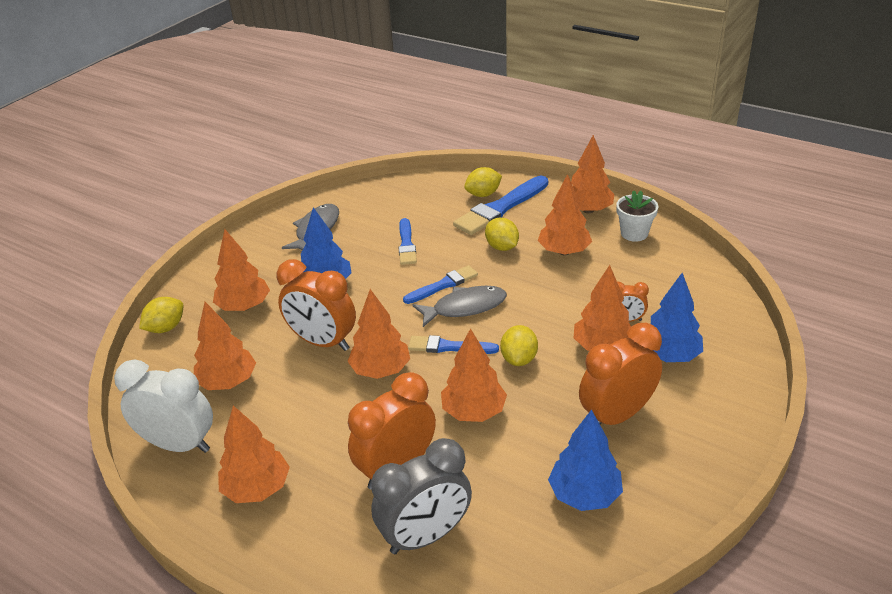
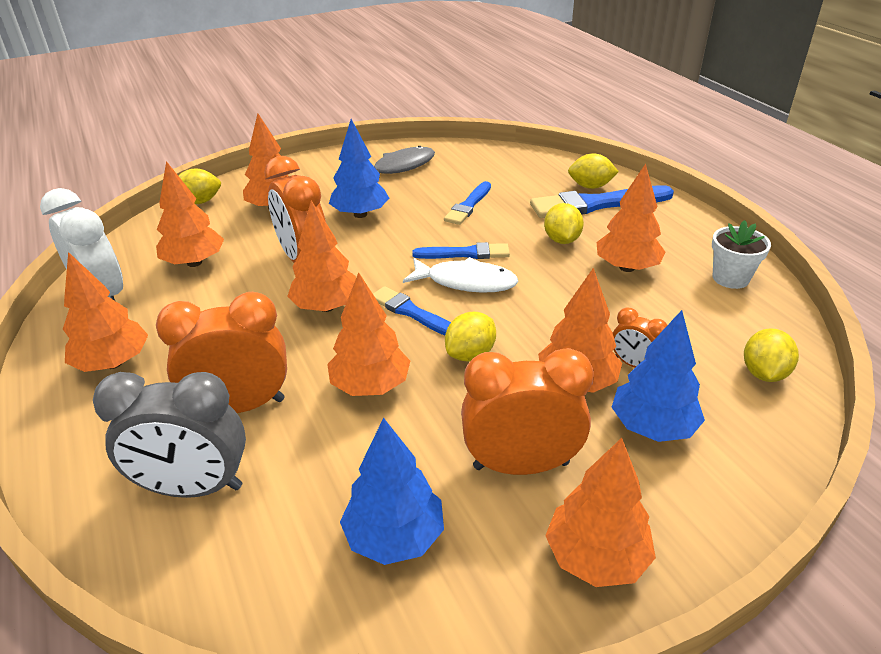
camera: 30 degrees right, 0 degrees up
(465, 307) = (466, 282): grey fish -> white fish
(588, 210) = (695, 237): orange tree -> orange tree (596, 558)
(702, 292) = (763, 373): none -> yellow lemon

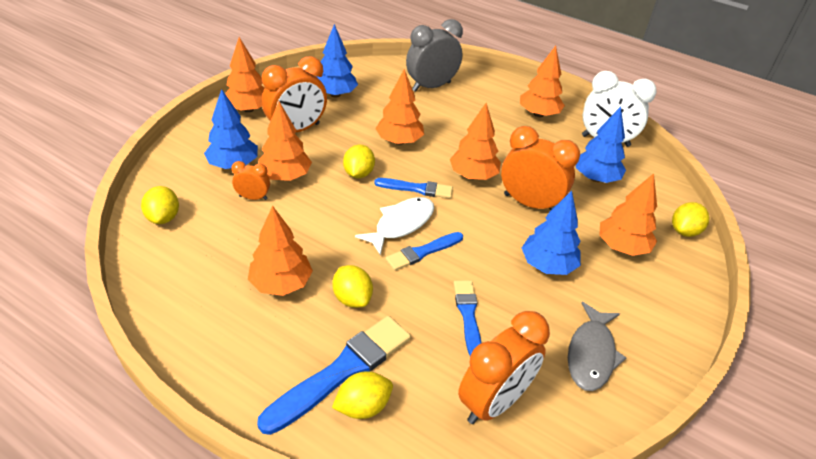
camera: 145 degrees right, 5 degrees up
(194, 262) = (595, 178): orange tree -> blue tree
(240, 406) = (451, 115): orange clock -> orange clock (494, 402)
(466, 282) = (401, 224): white fish -> white fish turned 150 degrees clockwise
(730, 278) = (185, 303): white flower pot -> none

